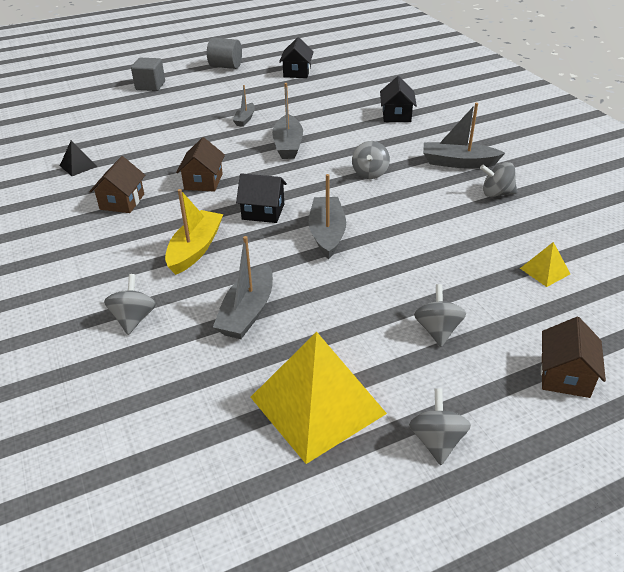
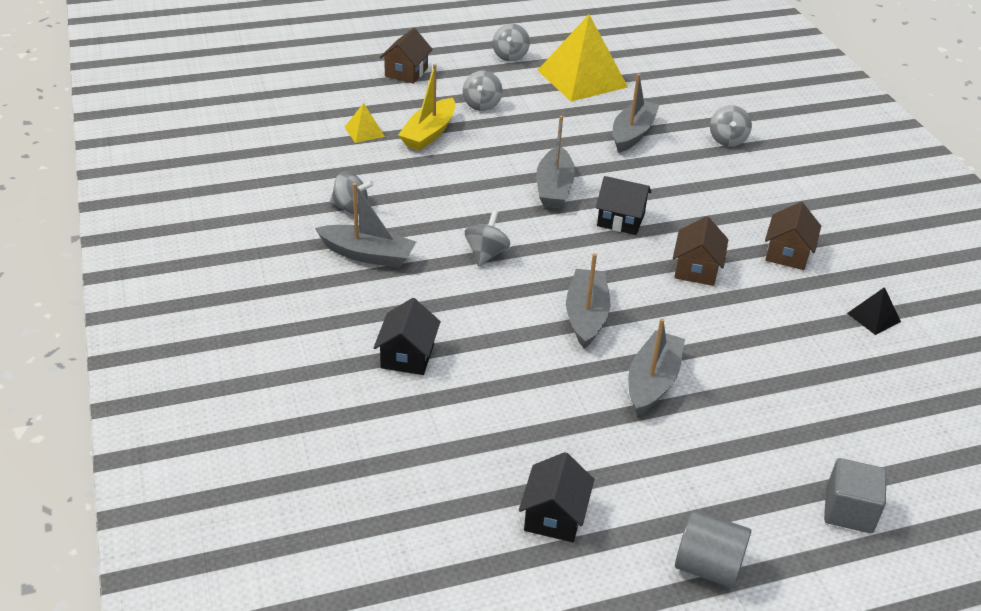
camera: 175 degrees left, 0 degrees up
(195, 249) = (688, 189): yellow boat -> yellow boat (429, 133)
(245, 119) = (652, 382): grey boat -> grey boat, size x1.70

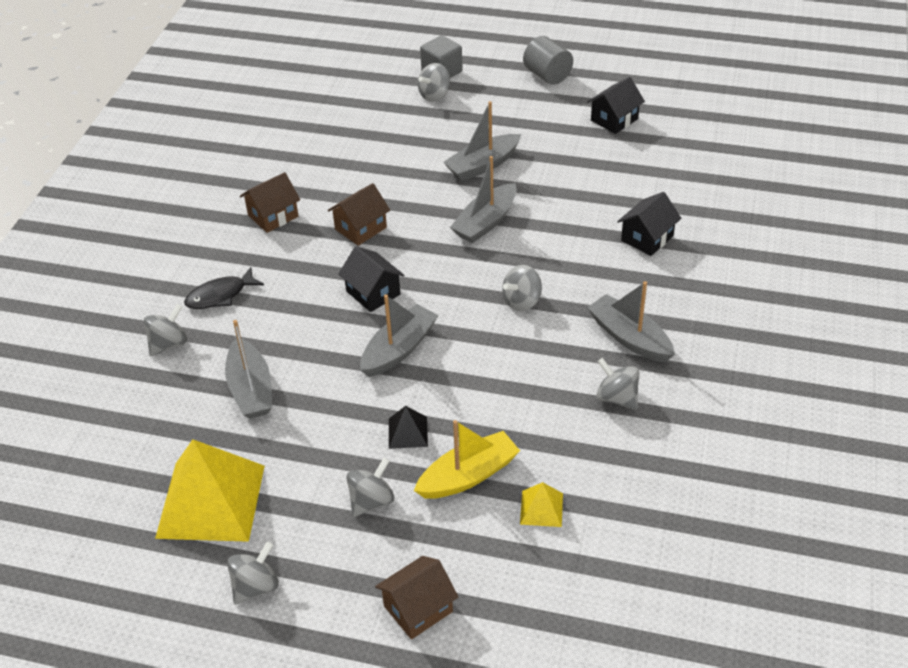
camera: 145 degrees left, 5 degrees up
(632, 133) = (251, 389): grey boat -> grey boat turned 75 degrees counterclockwise
(738, 180) = (220, 295): none -> black fish
(812, 464) = (434, 95): none -> grey spinning top
(874, 317) = (278, 153): black pyramid -> black pyramid (407, 432)

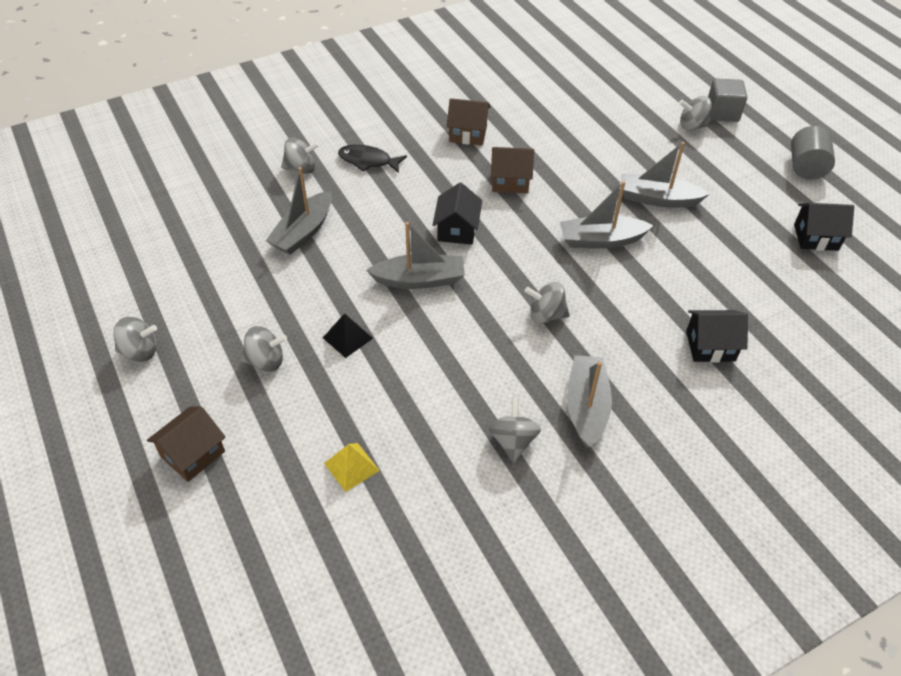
camera: 45 degrees right, 5 degrees up
(210, 501) = (191, 280): yellow pyramid -> none
(418, 609) = (193, 454): brown house -> brown house turned 60 degrees counterclockwise
(468, 475) = (341, 400): yellow boat -> none

